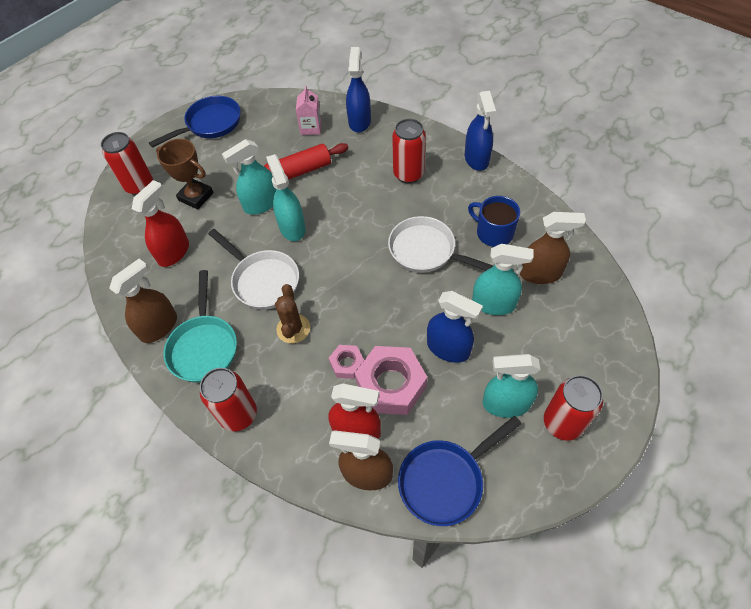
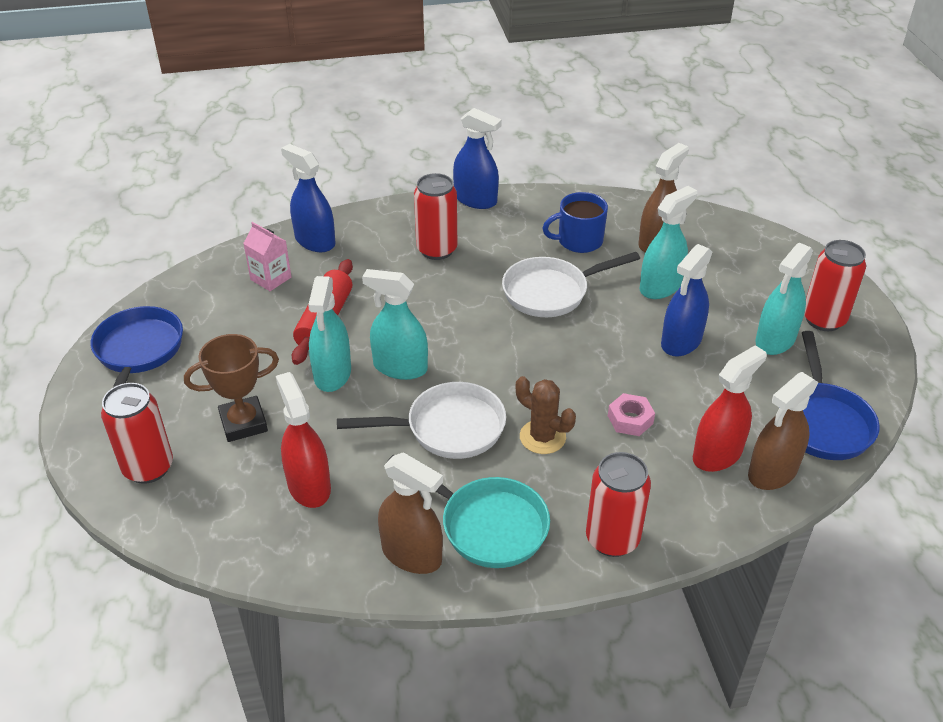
camera: 55 degrees left, 15 degrees down
(159, 327) = (412, 554): brown spray bottle -> brown spray bottle turned 135 degrees clockwise
(391, 384) = (685, 401): pink nut -> none
(448, 348) = (681, 342): blue spray bottle -> blue spray bottle turned 150 degrees clockwise

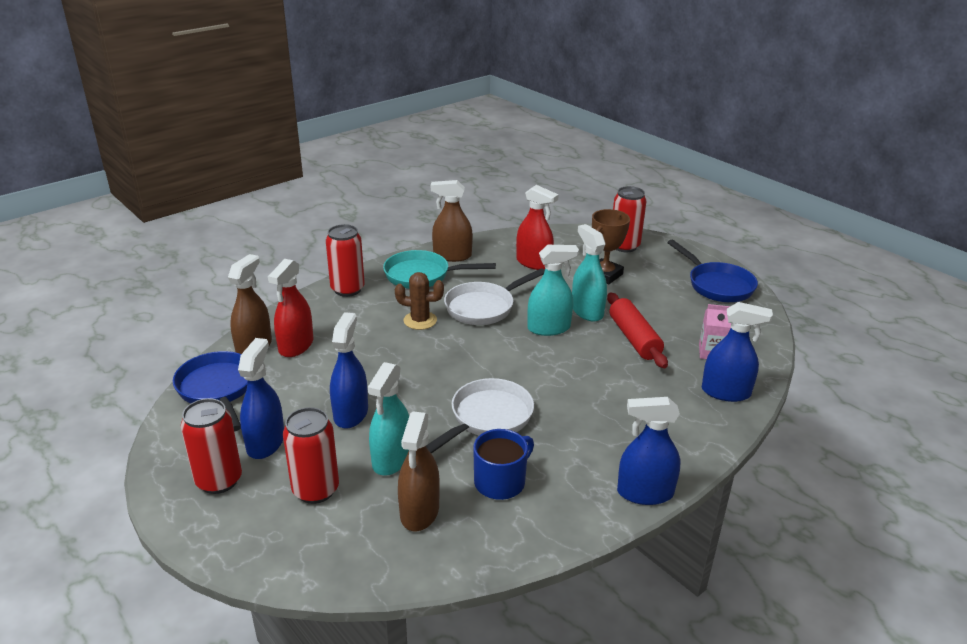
camera: 150 degrees right, 10 degrees down
(437, 250) = (620, 422): red can -> red can (315, 490)
(630, 419) = (366, 347): pink nut -> none
(775, 340) = (265, 443): turquoise spray bottle -> blue spray bottle

